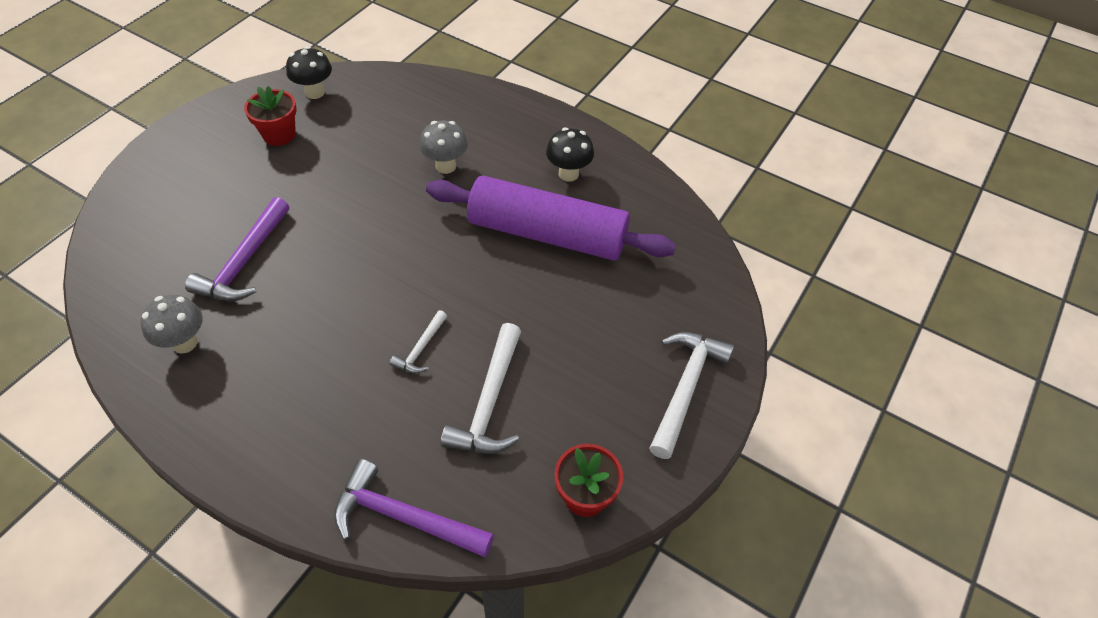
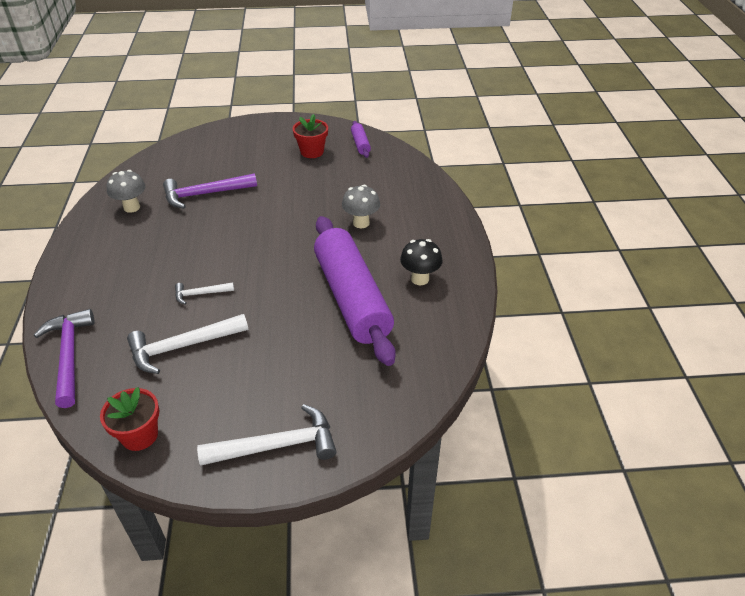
camera: 55 degrees right, 10 degrees down
(315, 92) = (360, 144): black mushroom -> purple rolling pin

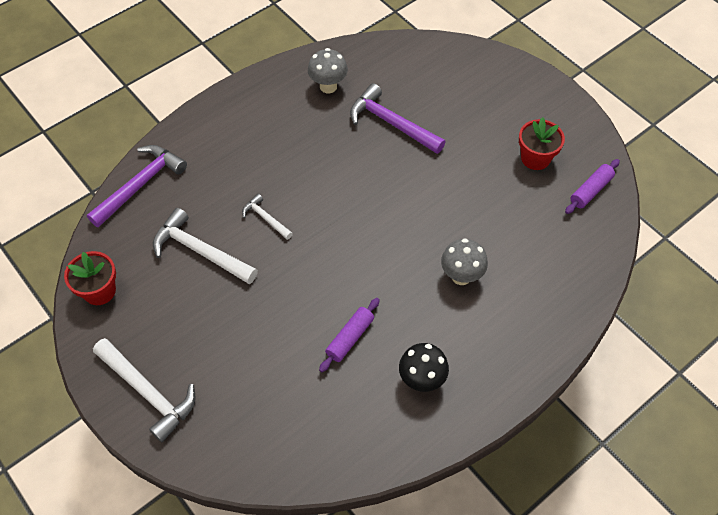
camera: 55 degrees right, 15 degrees up
(352, 298) = (350, 338): purple rolling pin -> purple rolling pin, size x0.40

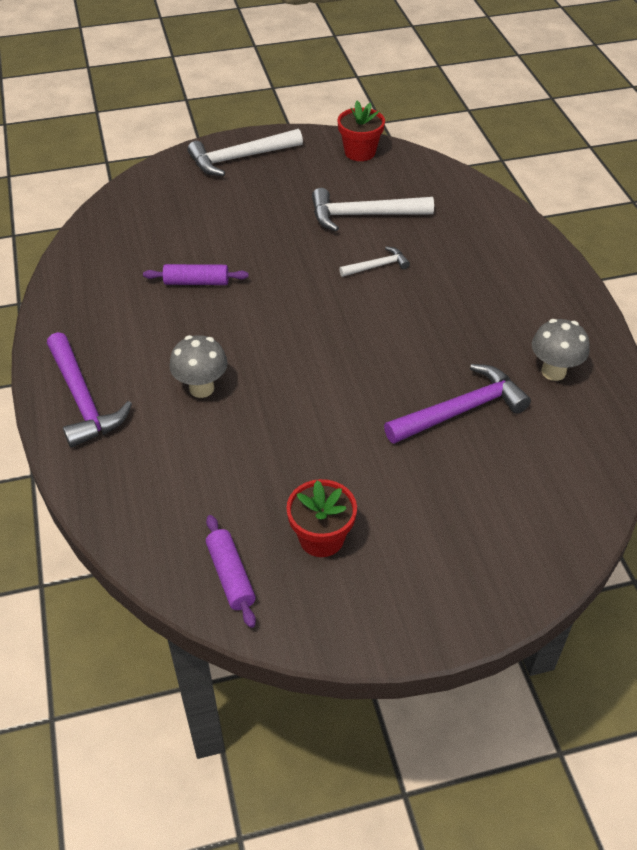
camera: 115 degrees right, 10 degrees down
(140, 185) = (471, 196): purple hammer -> purple hammer (83, 399)
(200, 251) = (364, 215): white hammer -> white hammer turned 150 degrees counterclockwise
(350, 338) = (196, 282): purple rolling pin -> purple rolling pin turned 60 degrees counterclockwise
(421, 380) = (114, 315): black mushroom -> none

